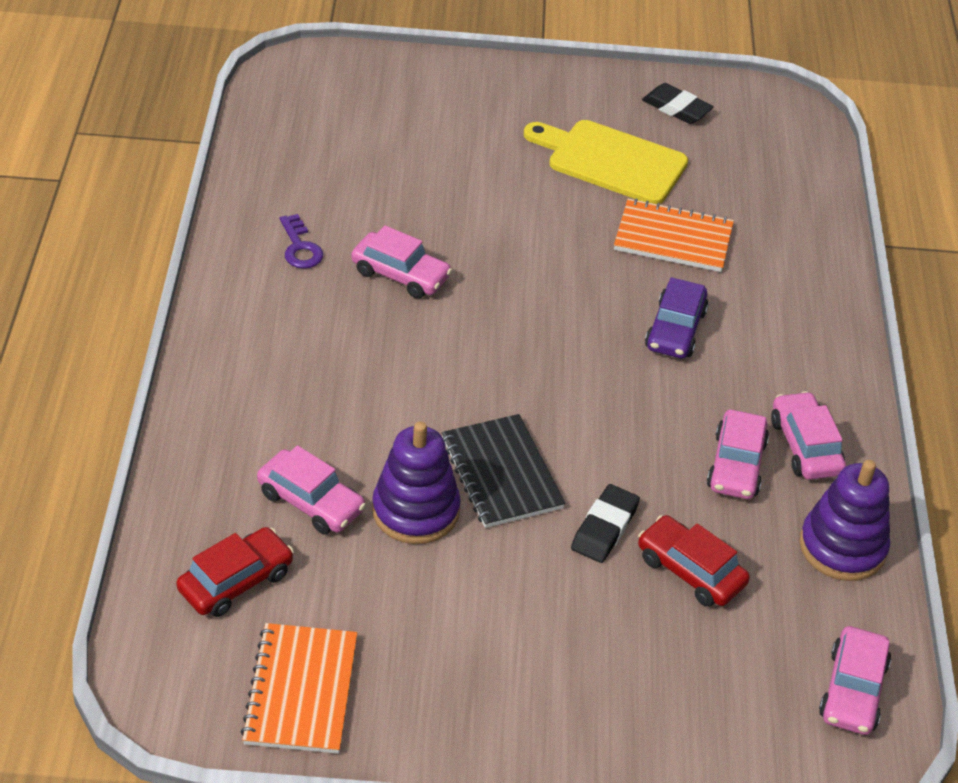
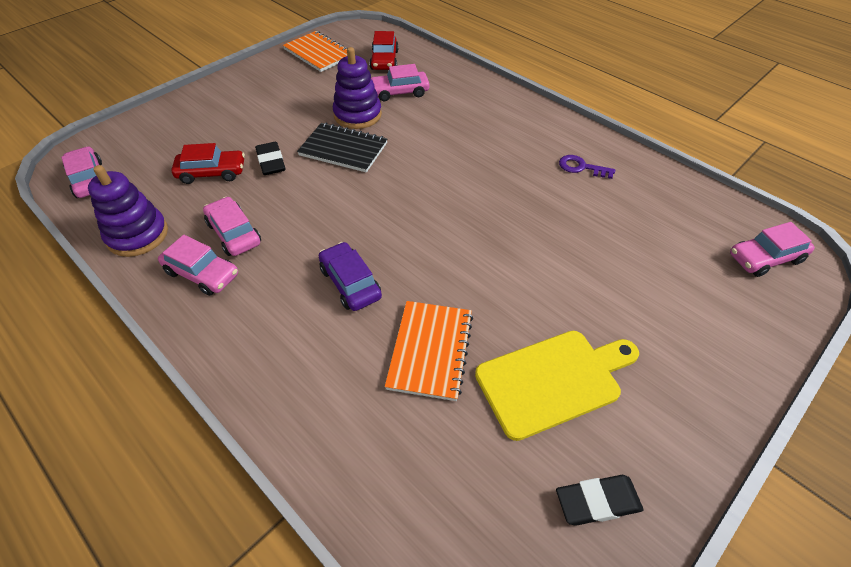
camera: 135 degrees right, 5 degrees up
(400, 274) = (522, 192): pink car -> pink car (765, 258)
(673, 238) = (430, 351): orange notebook -> orange notebook turned 45 degrees counterclockwise

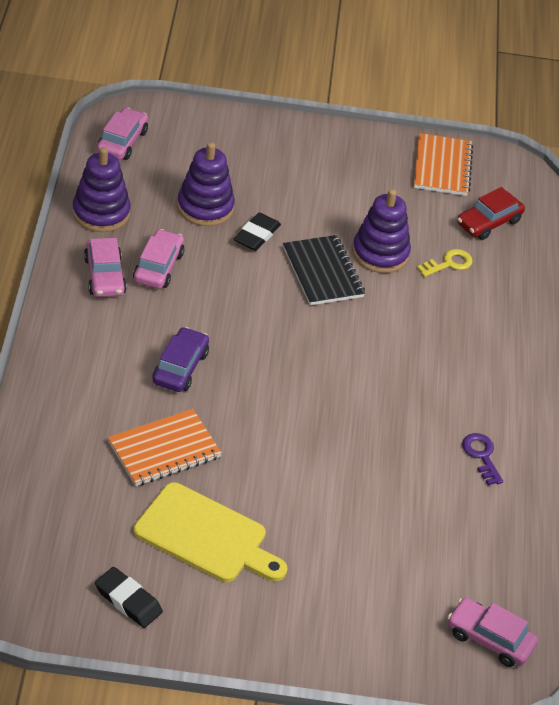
camera: 45 degrees right, 5 degrees down
(212, 173) = (205, 207): red car -> purple stacking toy
(399, 92) = (448, 264): pink car -> yellow key

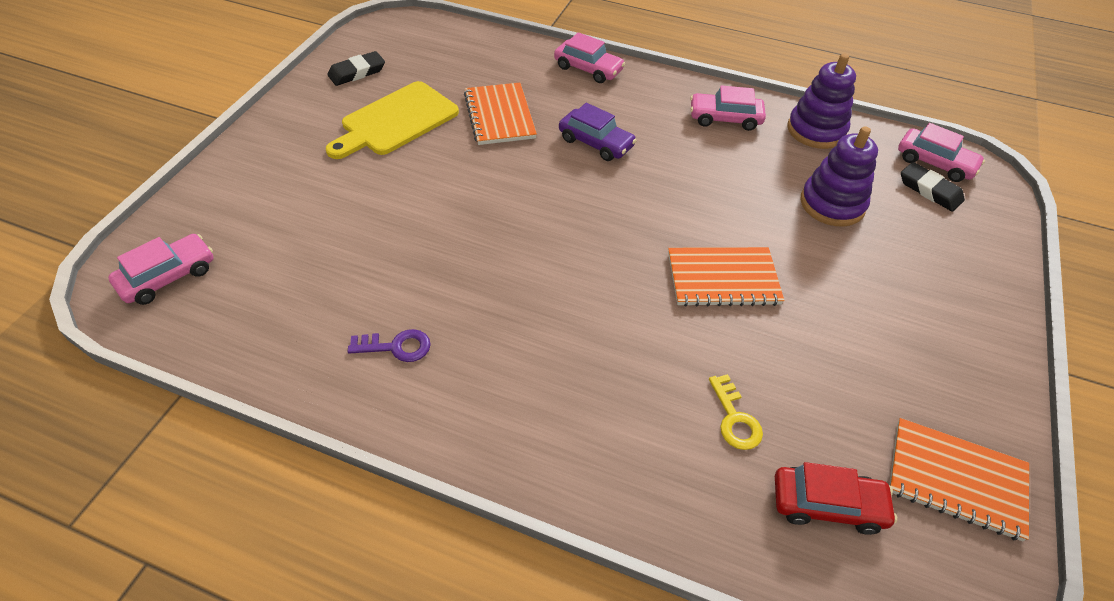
camera: 110 degrees right, 5 degrees up
(158, 267) = (736, 153): pink car -> pink car (588, 69)
(256, 235) = (787, 236): black eraser -> black eraser (929, 190)
(323, 272) = (723, 278): black notebook -> orange notebook
(380, 253) = (756, 344): purple stacking toy -> none
(488, 222) = (827, 504): red car -> red car turned 120 degrees clockwise

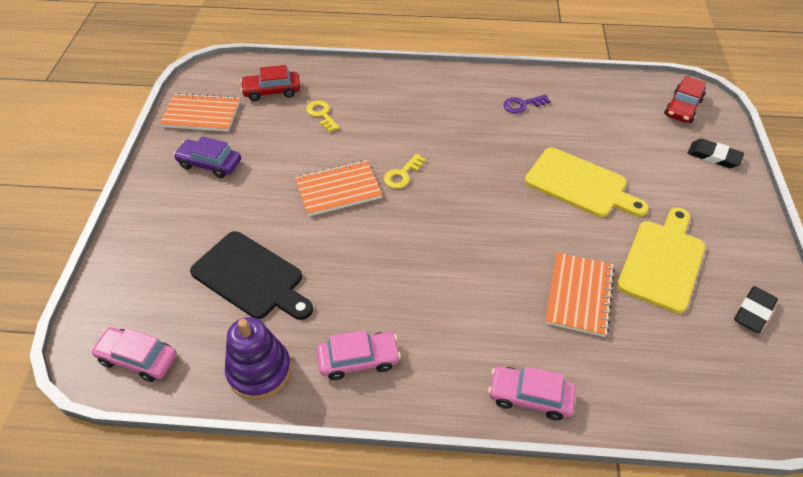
camera: 165 degrees right, 0 degrees up
(168, 277) = (683, 107): pink car -> red car
(412, 209) = (580, 184): none -> yellow cutting board
(499, 116) = (579, 295): orange notebook -> orange notebook turned 45 degrees clockwise
(596, 143) = (475, 288): purple car -> purple car (209, 164)
(631, 278) = (402, 174): none -> yellow key
(832, 204) = (251, 277): purple stacking toy -> black cutting board
(929, 190) = (155, 319): black eraser -> black eraser (714, 156)

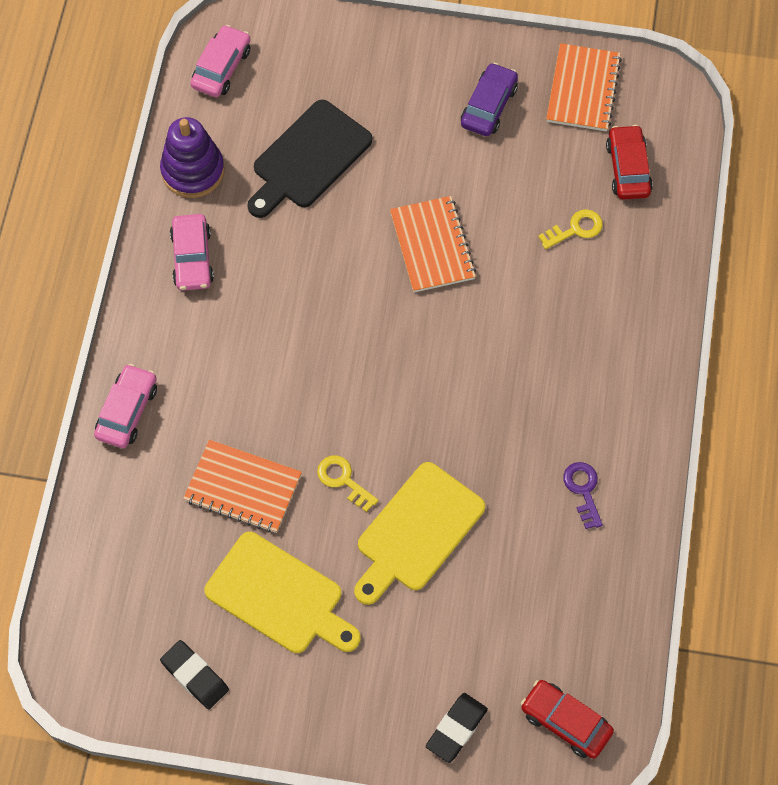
camera: 95 degrees right, 15 degrees up
(402, 174) = (453, 319): yellow key -> yellow key (343, 480)

